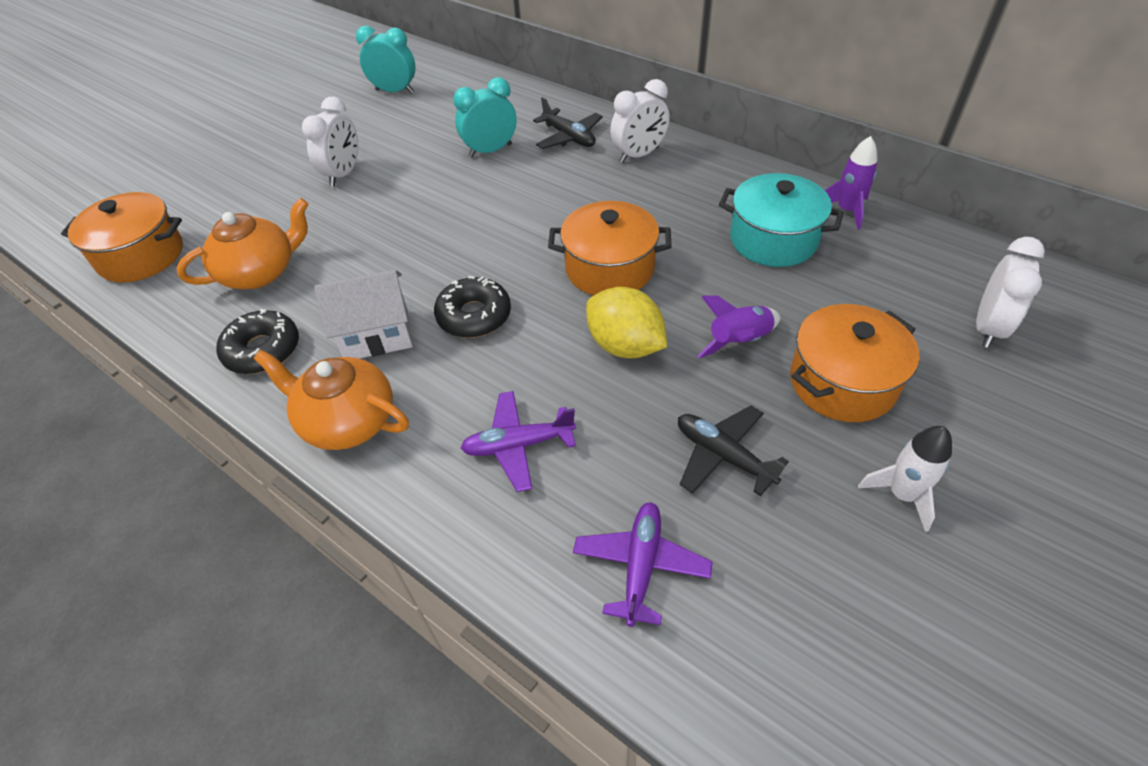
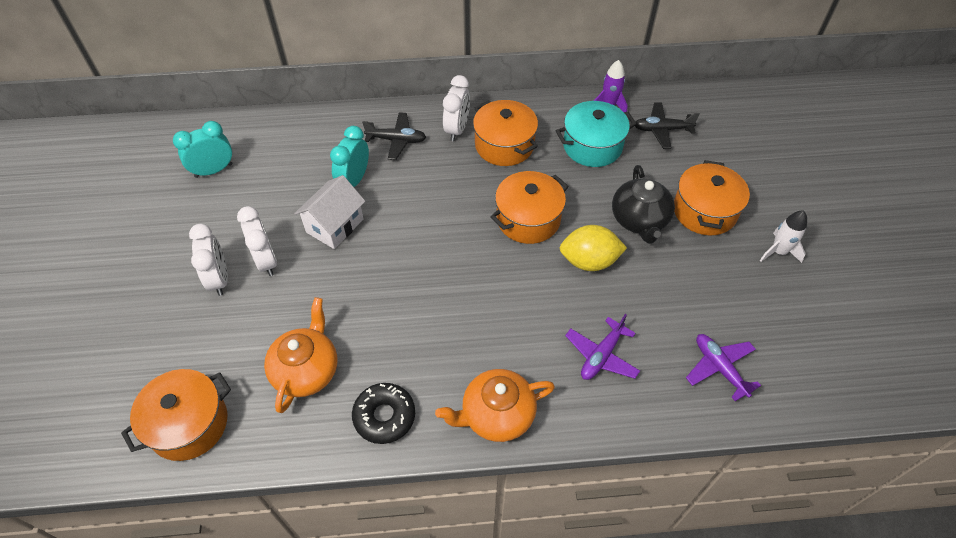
camera: 45 degrees left, 5 degrees up
(377, 335) = (445, 354): white house -> white house (335, 226)
(474, 316) = (488, 301): black donut -> none
(671, 191) = (504, 145): none -> orange pot
(723, 456) = (695, 287): black plane -> black plane (662, 130)
(739, 341) = (639, 220): purple rocket -> black teapot
(987, 328) = (732, 139): white clock -> white clock (219, 279)

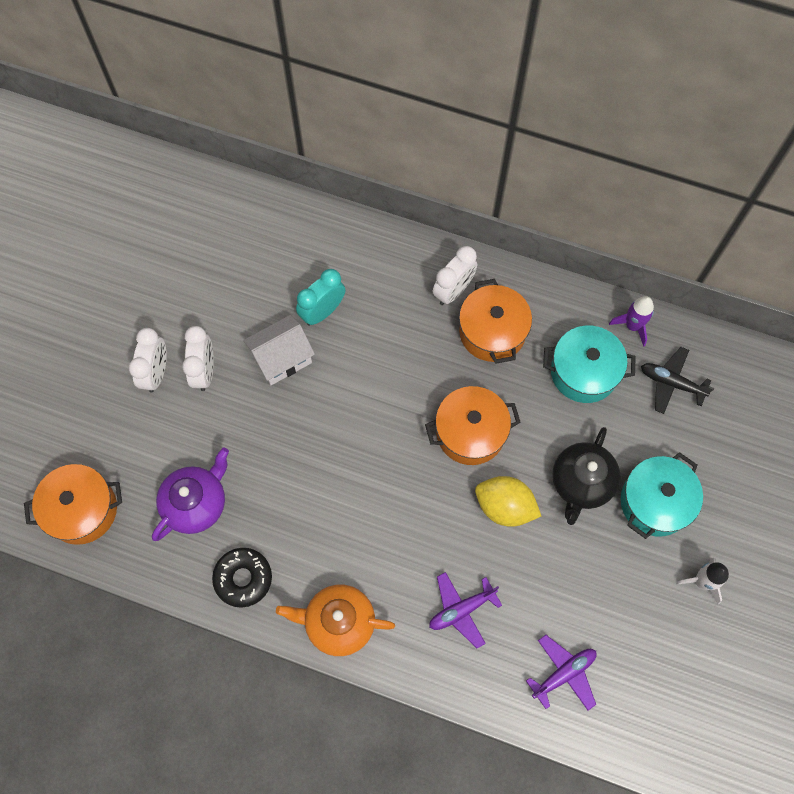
camera: 25 degrees right, 15 degrees up
(214, 170) = (194, 242): turquoise clock -> none
(306, 370) = (196, 503): orange teapot -> purple teapot
(396, 140) = (385, 279): black plane -> none
(704, 211) = (655, 502): orange pot -> turquoise pot
(719, 368) = (564, 673): purple plane -> purple plane turned 60 degrees clockwise

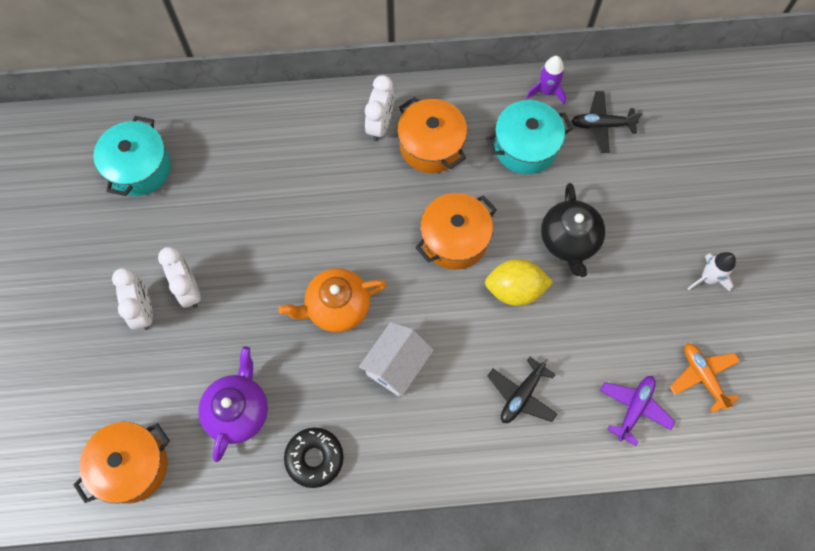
camera: 25 degrees left, 0 degrees up
(282, 359) = (255, 247): white house -> white house (396, 365)
(322, 312) = (273, 191): turquoise clock -> none
(338, 622) = (419, 457): orange teapot -> orange teapot (336, 307)
(461, 610) = (521, 395): purple plane -> black plane
(647, 675) = (703, 377): none -> orange plane
(655, 502) = (637, 229): turquoise pot -> turquoise pot (139, 168)

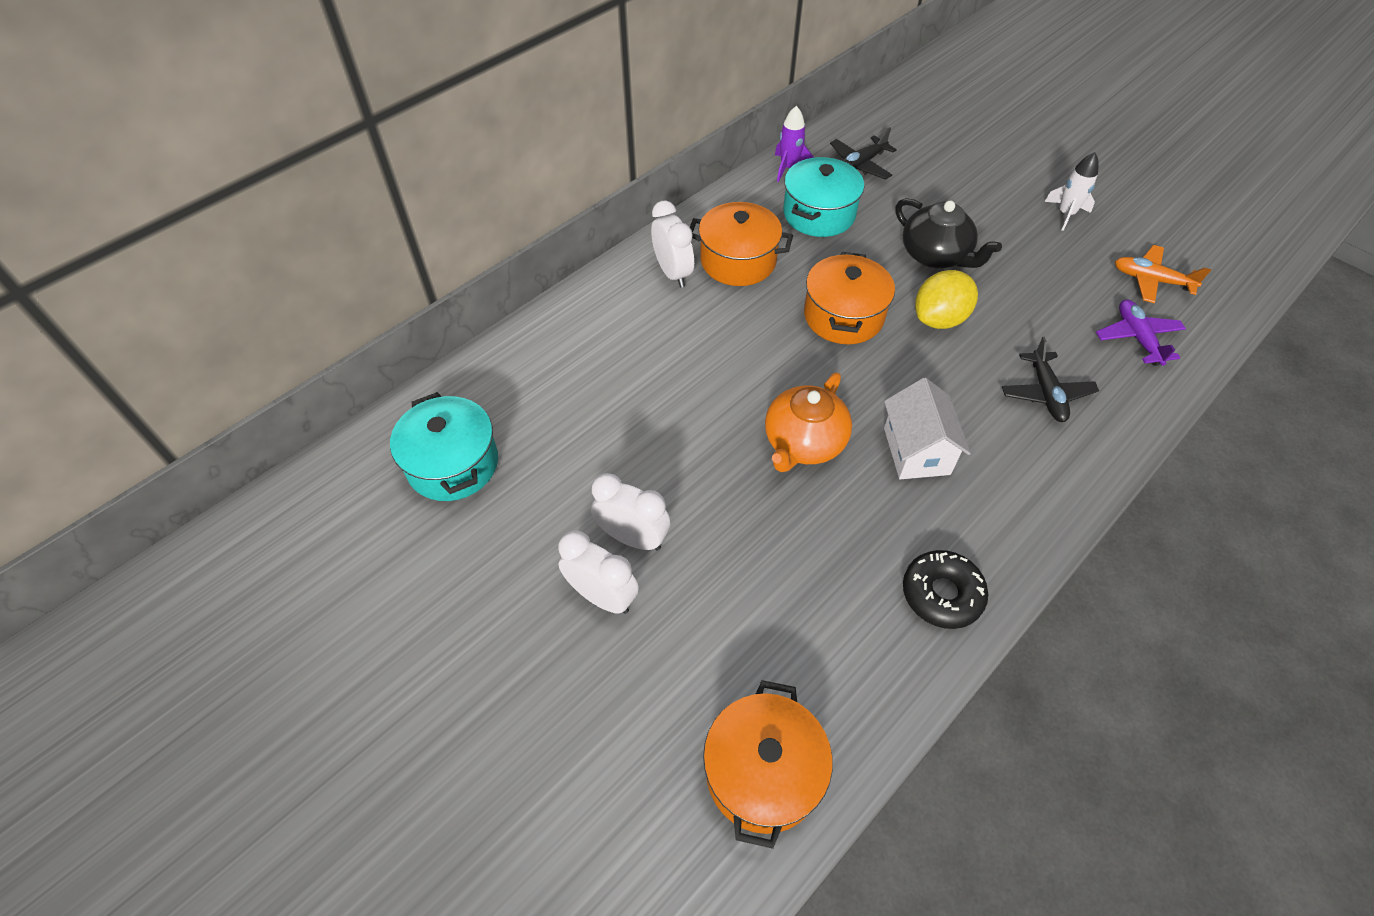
camera: 40 degrees left, 15 degrees down
(238, 410) = (815, 613): purple teapot -> none

